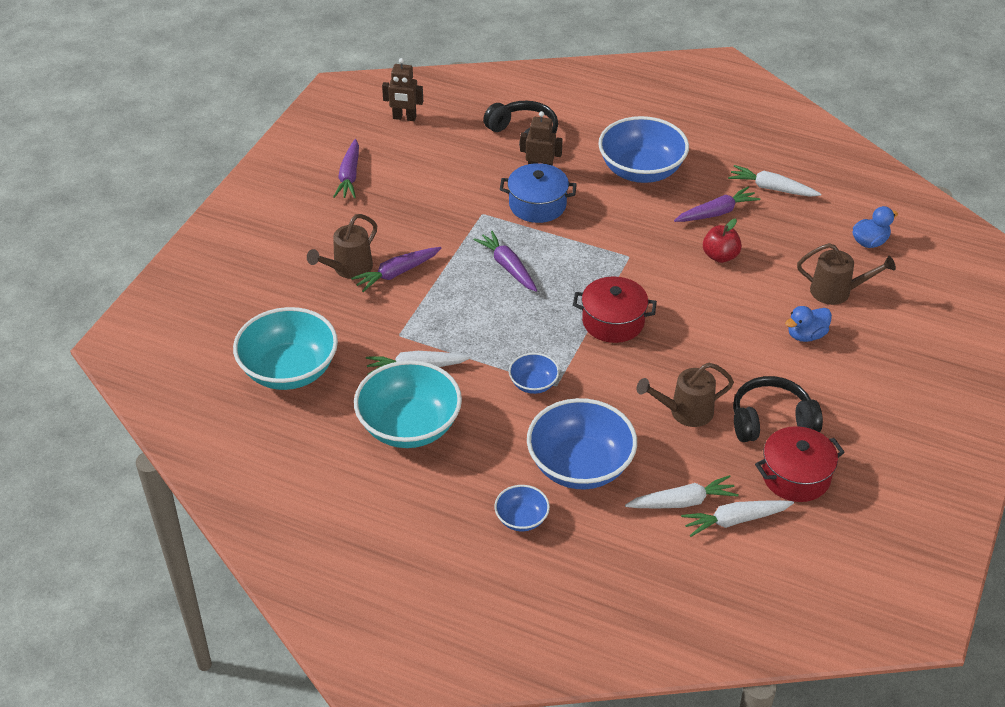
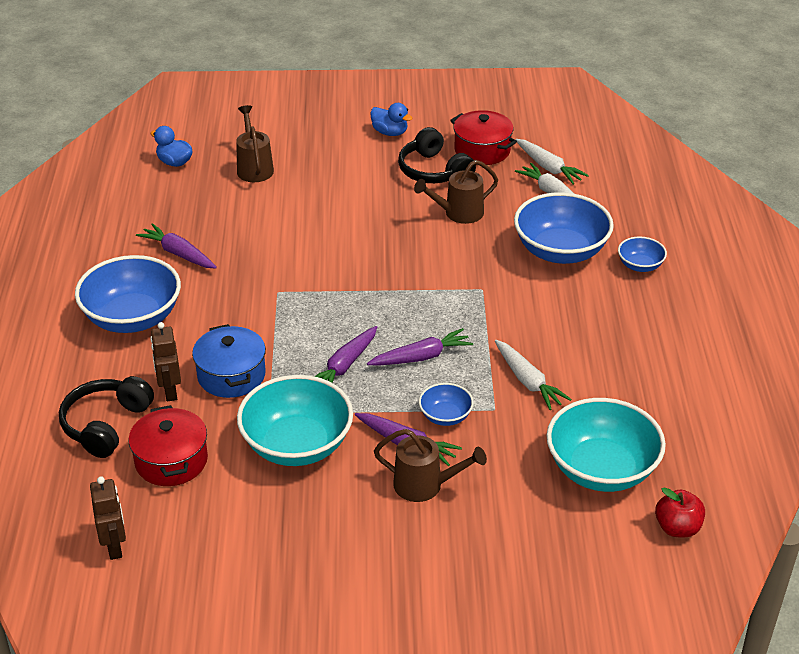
camera: 115 degrees left, 5 degrees down
(349, 176) = (261, 552): purple carrot -> purple carrot (421, 357)
(409, 426) = (601, 360): turquoise bowl -> turquoise bowl (297, 445)
(533, 384) = (490, 302): blue bowl -> blue bowl (445, 416)
(613, 321) = (377, 278): red pot -> red pot (171, 461)
(684, 412) = (458, 213): brown watering can -> brown watering can turned 105 degrees clockwise
(720, 256) = (244, 238): red apple -> red apple (677, 528)
(772, 188) = (121, 229): white carrot -> none
(806, 335) = (321, 173): blue duck -> blue duck (390, 132)

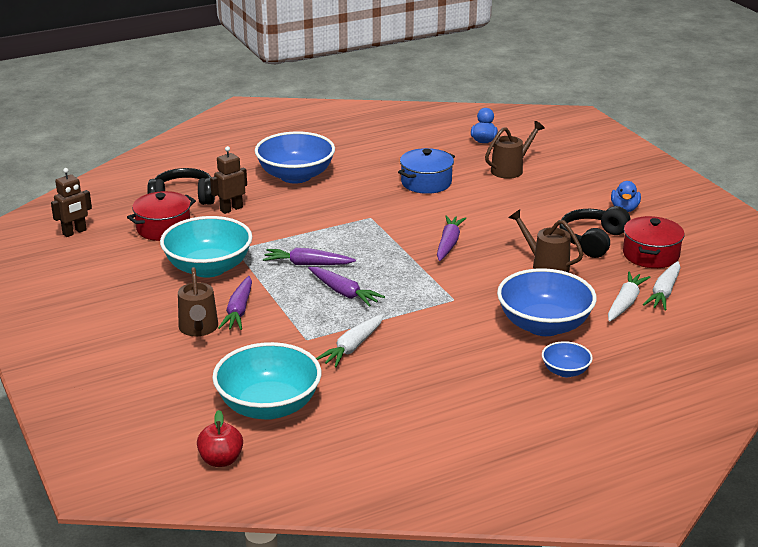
camera: 65 degrees right, 10 degrees down
(178, 254) = (379, 171): purple carrot -> purple carrot (448, 243)
(231, 375) = (264, 225): blue pot -> blue pot (426, 183)
(445, 416) = (282, 319): blue bowl -> none

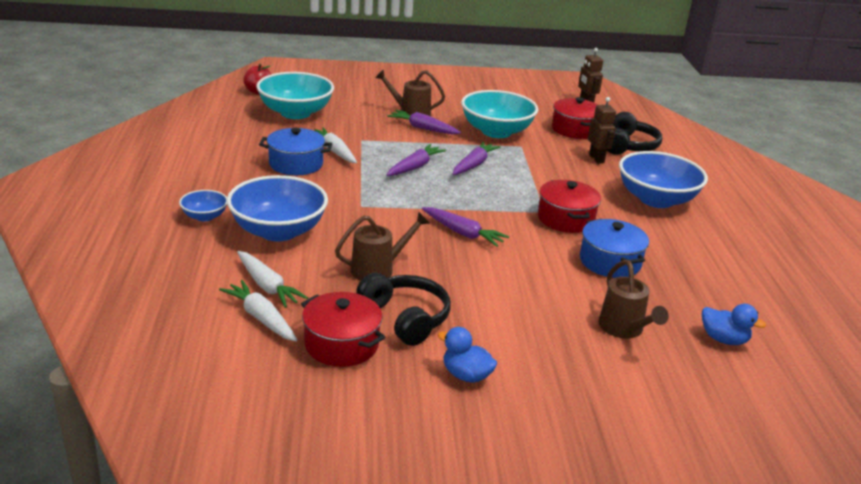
camera: 110 degrees right, 0 degrees up
(344, 293) = (415, 167): purple carrot -> purple carrot turned 150 degrees clockwise
(374, 207) = (565, 219): none -> red pot
(407, 359) = (296, 164): none -> blue pot

